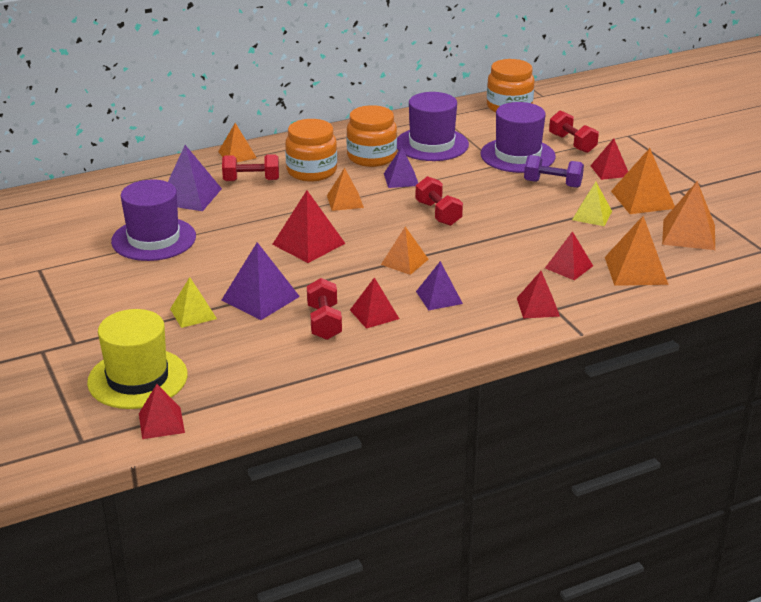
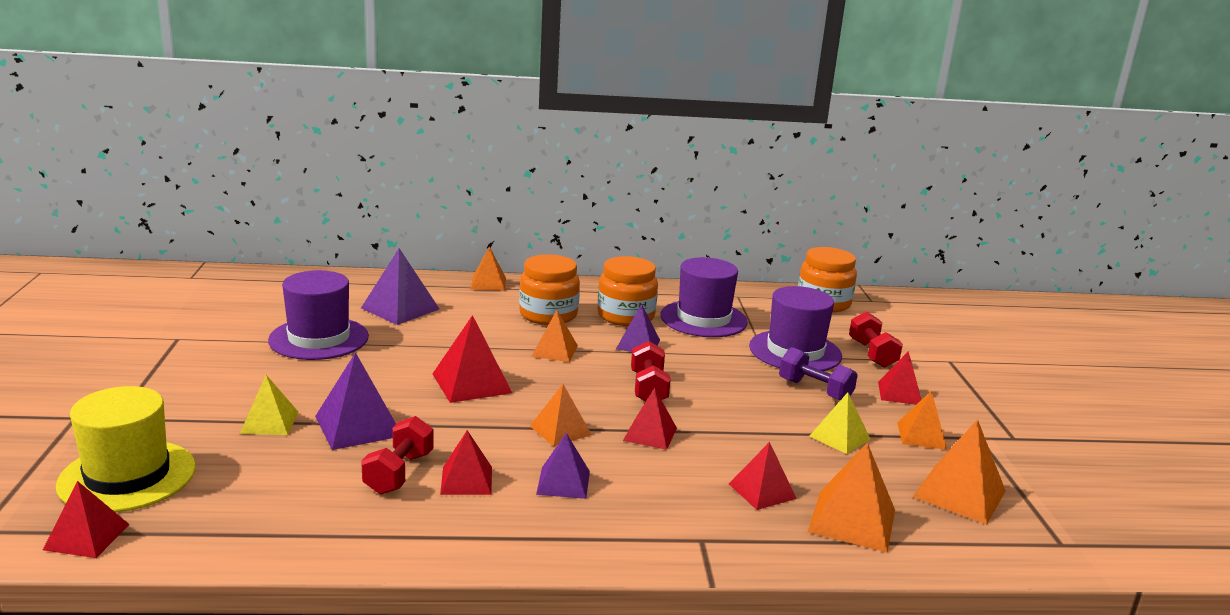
camera: 20 degrees right, 10 degrees down
(251, 180) = (477, 309): red dumbbell -> none
(538, 307) = (680, 530): red pyramid -> red pyramid (650, 434)
(643, 199) = (921, 435): orange pyramid -> orange pyramid, size x0.66

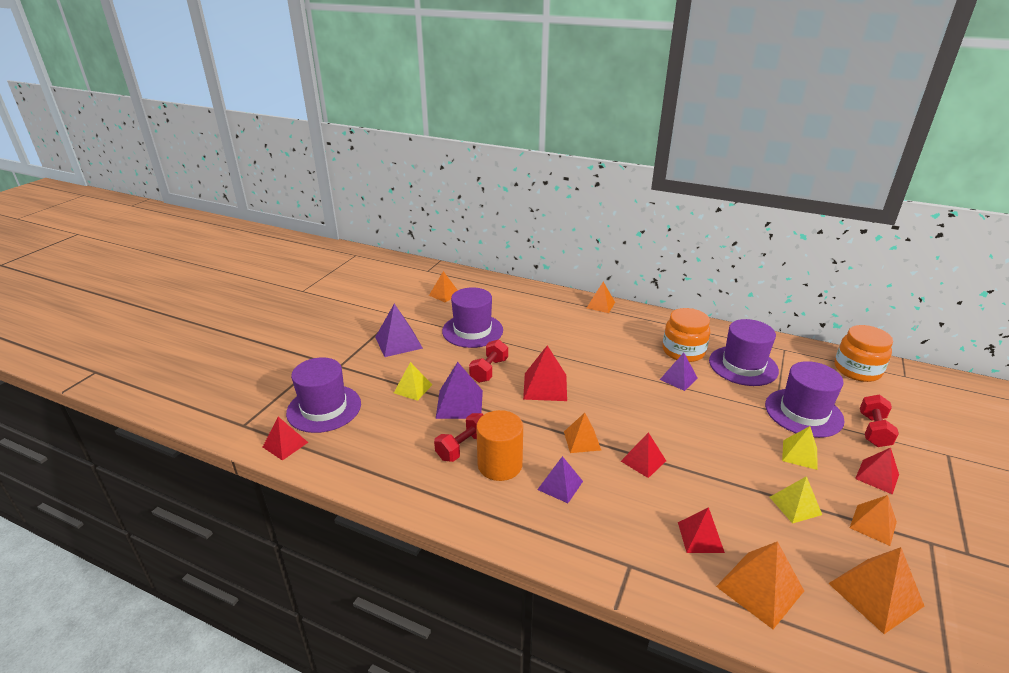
camera: 30 degrees right, 10 degrees up
(127, 476) = (324, 408): yellow hat -> purple hat
(400, 308) = (533, 316): purple pyramid -> purple pyramid (398, 342)
(466, 480) = (500, 465): red pyramid -> orange cylinder
(548, 314) = (627, 339): orange jar -> none
(555, 351) = (615, 372): orange pyramid -> orange pyramid (444, 294)
(648, 388) = (664, 420): red dumbbell -> red dumbbell (489, 370)
(815, 390) = (799, 454): purple dumbbell -> yellow pyramid

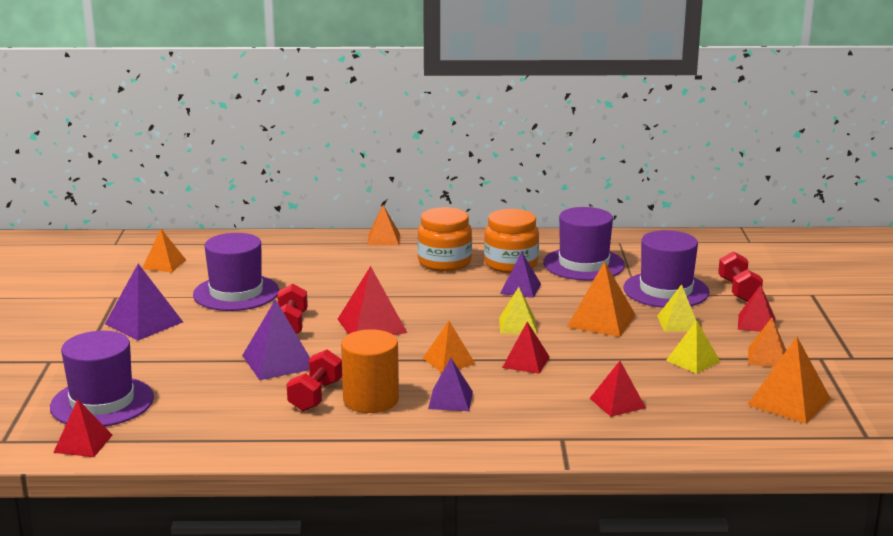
camera: 25 degrees left, 10 degrees down
(413, 388) = (205, 361): yellow pyramid -> yellow pyramid (517, 325)
(760, 589) = (690, 423): orange pyramid -> orange pyramid (601, 321)
(857, 370) = (701, 245): orange jar -> orange jar (444, 262)

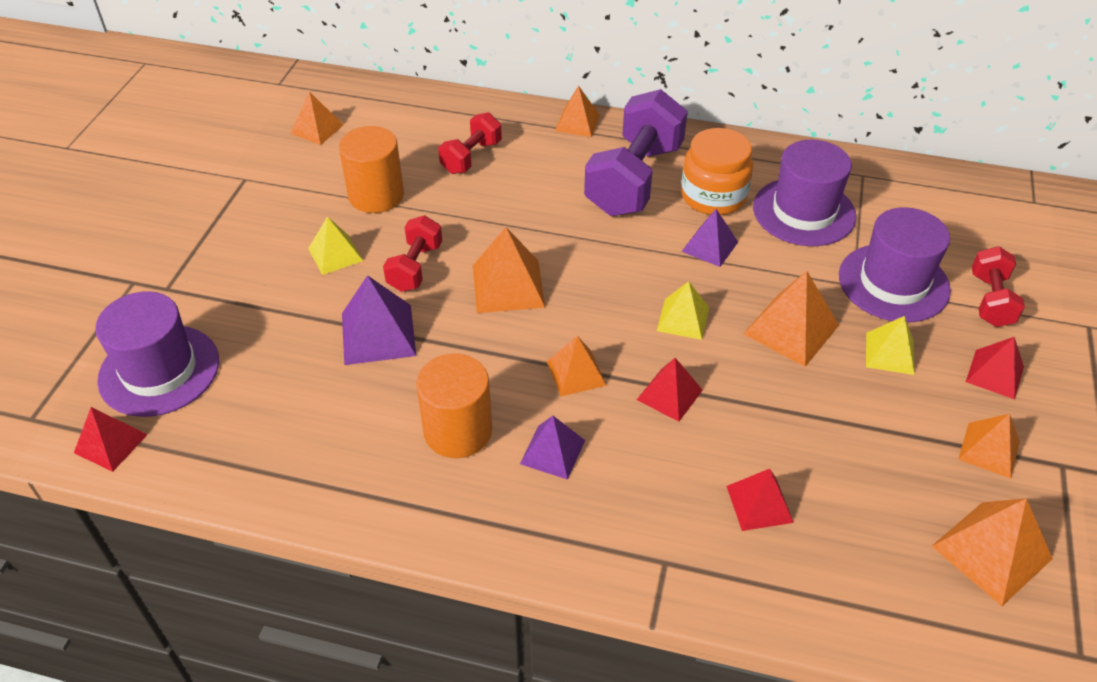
camera: 15 degrees right, 25 degrees up
(144, 323) = (257, 232): purple pyramid -> none
(236, 293) = (376, 195): purple hat -> orange cylinder
(316, 396) = (397, 409): red dumbbell -> red dumbbell (471, 157)
(372, 326) = (508, 286): red pyramid -> orange pyramid
(444, 262) = (634, 179): orange jar -> purple dumbbell
(693, 361) = (886, 436): yellow pyramid -> yellow pyramid (335, 254)

